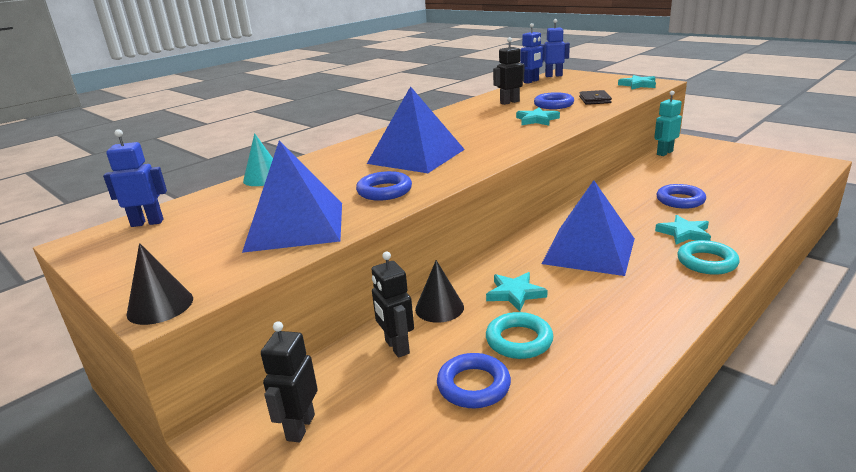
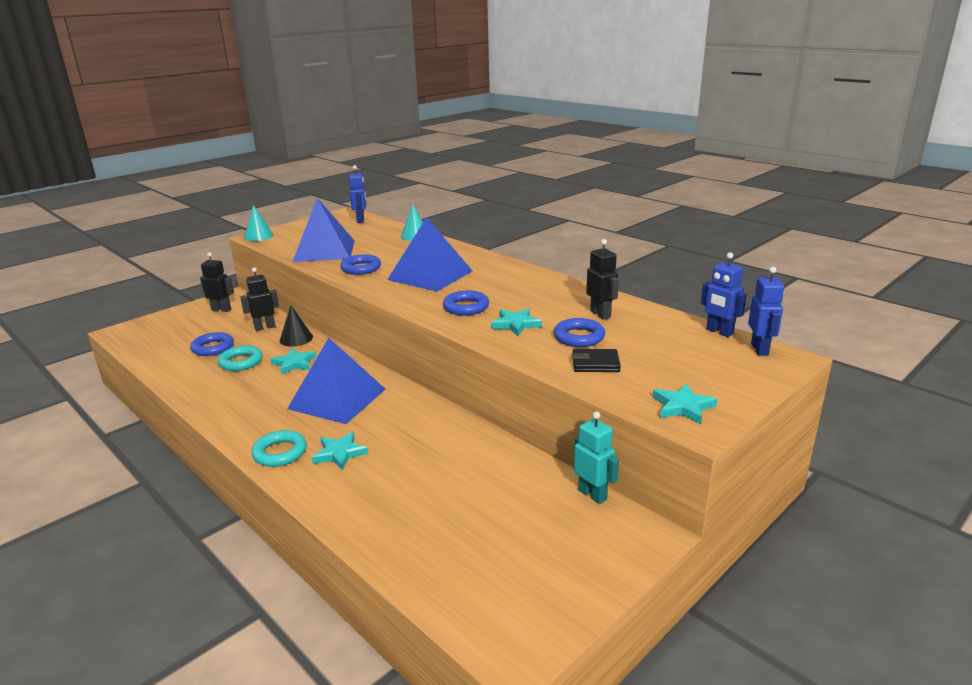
camera: 90 degrees right, 0 degrees up
(160, 306) = (258, 236): black cone -> turquoise cone
(680, 200) = (418, 469): blue ring -> blue ring (466, 307)

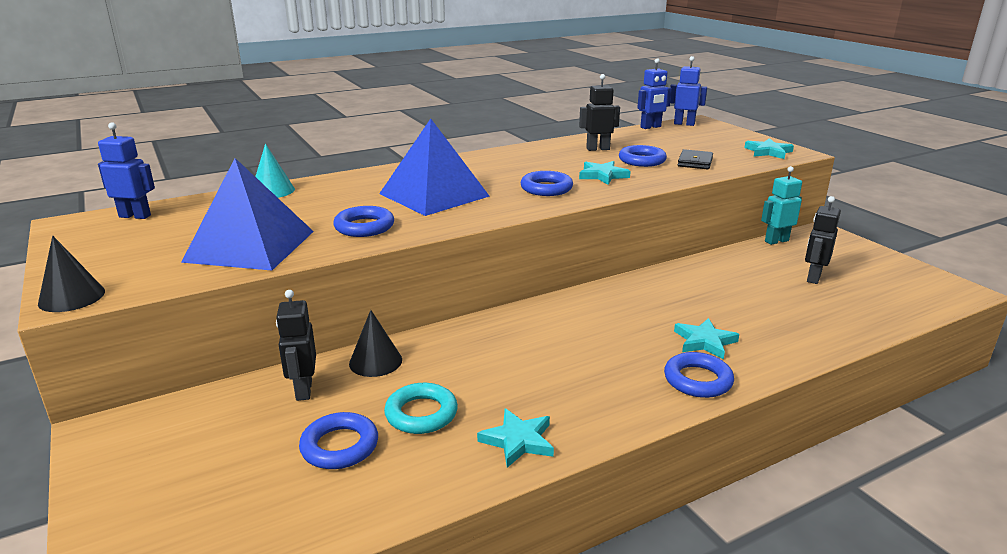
camera: 75 degrees left, 0 degrees up
(221, 309) = (161, 442): black robot -> black robot (813, 278)
(258, 236) = (72, 297): turquoise cone -> black cone
(280, 453) = (697, 380): turquoise ring -> blue ring
(294, 363) = (461, 365): turquoise star -> turquoise star (518, 440)
(337, 398) = (579, 337): blue pyramid -> none

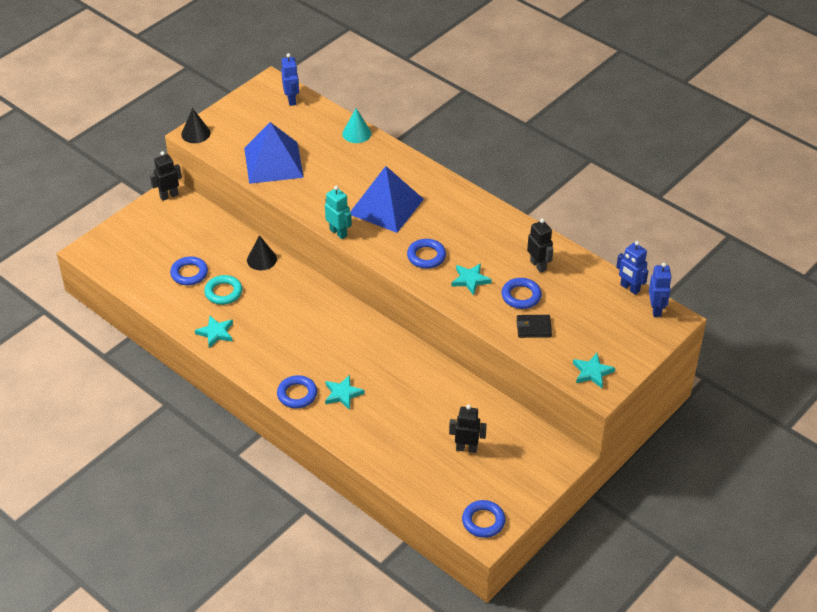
camera: 70 degrees right, 20 degrees up
(303, 390) = (226, 243): black robot -> black robot (169, 196)
(364, 227) = (319, 195): blue ring -> blue ring (483, 521)
(776, 241) = (530, 425): turquoise robot -> turquoise robot (338, 232)

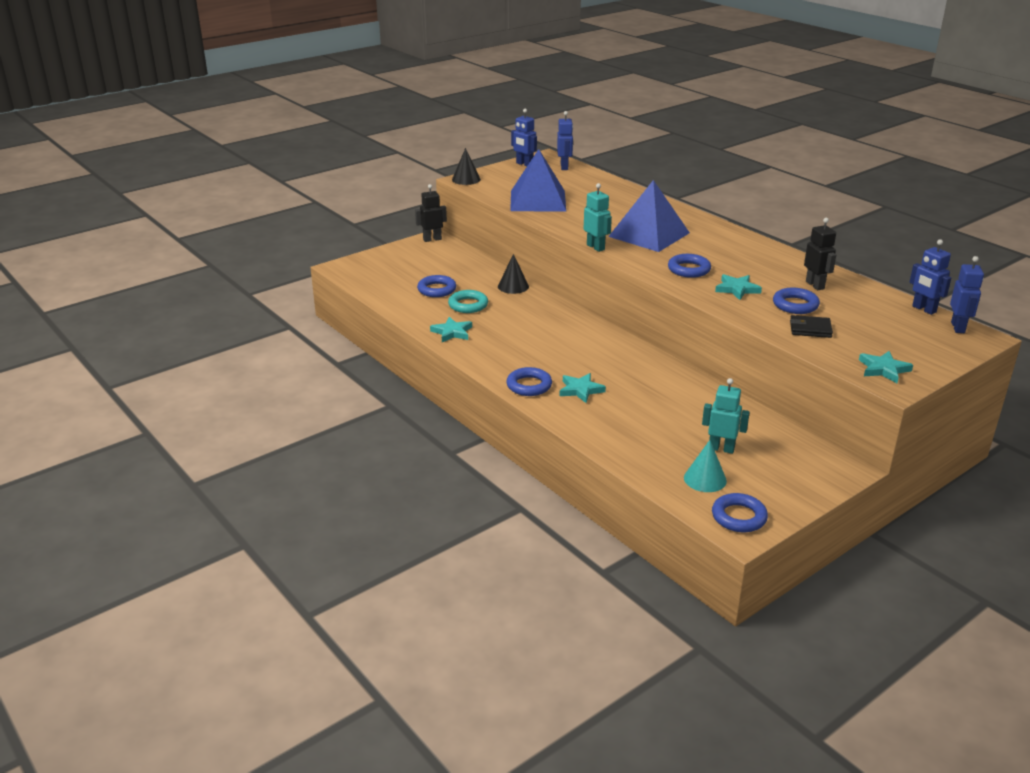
camera: 10 degrees right, 15 degrees down
(250, 99) = (524, 164): none -> blue robot
(356, 133) = (625, 189): turquoise cone -> turquoise cone (705, 479)
(466, 448) = (721, 448): black robot -> turquoise robot

